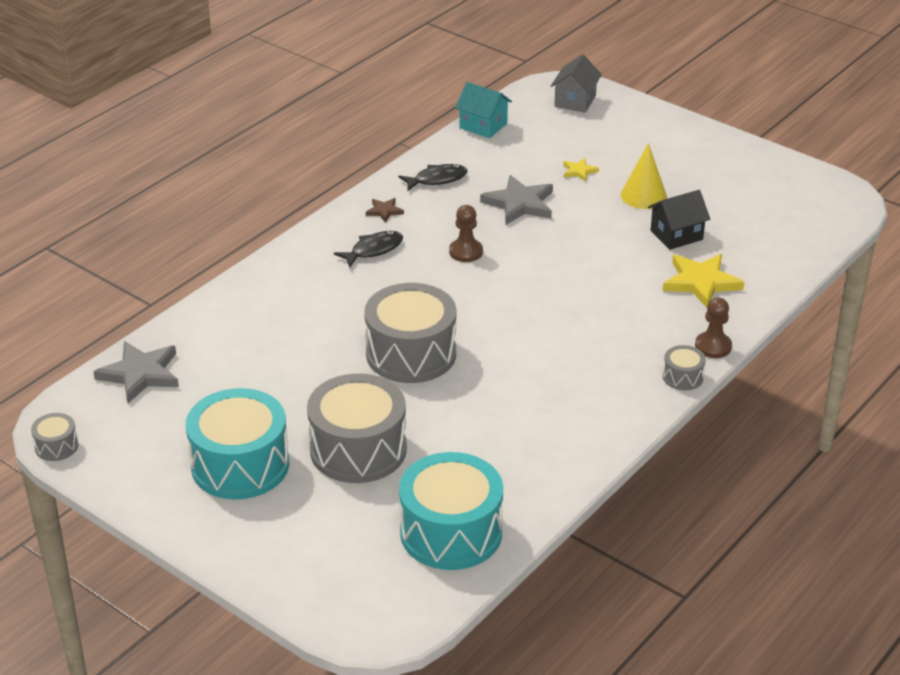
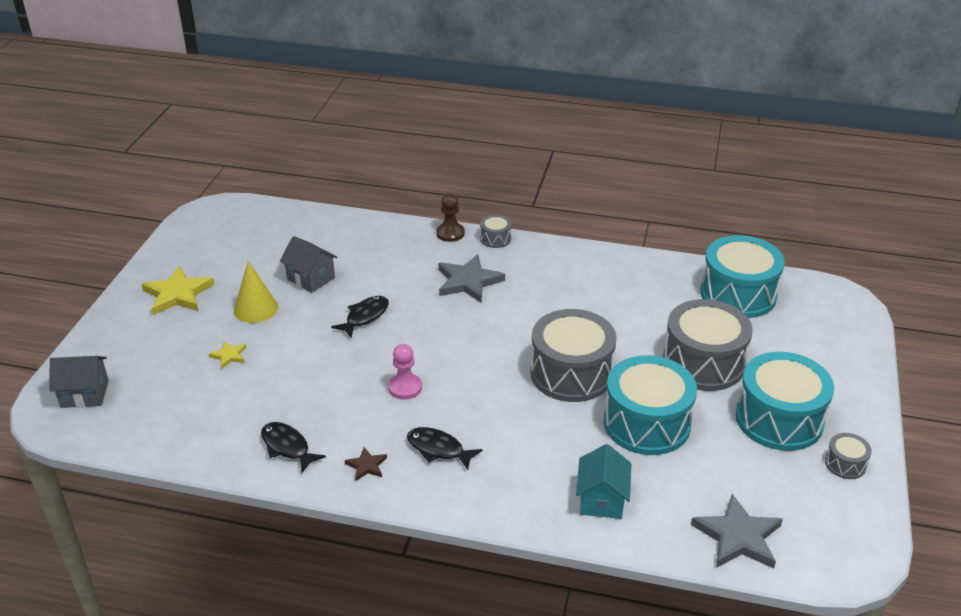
camera: 115 degrees left, 0 degrees up
(56, 446) = (872, 548): grey drum -> grey drum (845, 464)
(307, 375) = (646, 423): none -> turquoise drum
(466, 252) = (405, 387): brown pawn -> pink pawn
(483, 126) = (161, 447): turquoise house -> turquoise house (601, 500)
(519, 204) = (305, 377): grey star -> grey star (468, 282)
(589, 253) = (365, 317): none -> black fish
(676, 235) = (311, 278): black house -> grey house
(701, 282) = (372, 254): yellow star -> yellow star (178, 294)

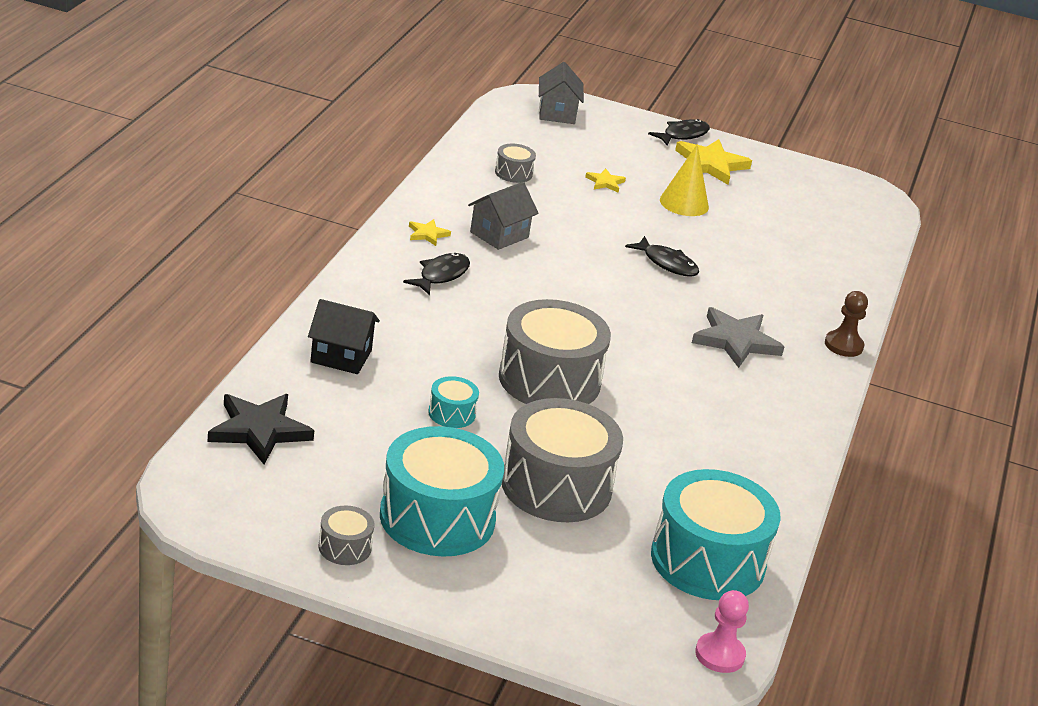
camera: 90 degrees right, 5 degrees down
(287, 447) = (463, 198): black fish -> black fish (682, 135)
(311, 278) = (740, 240): grey house -> grey house (499, 235)
(366, 466) = (427, 234): brown star -> yellow star
(405, 387) = (540, 270): pink pawn -> pink pawn (719, 655)
(495, 239) = (834, 378): grey drum -> grey drum (513, 173)
(601, 500) = (341, 356): turquoise house -> black house
(646, 423) = (451, 413): turquoise drum -> turquoise drum, size x0.44
(738, 537) = (259, 430): grey star -> black star

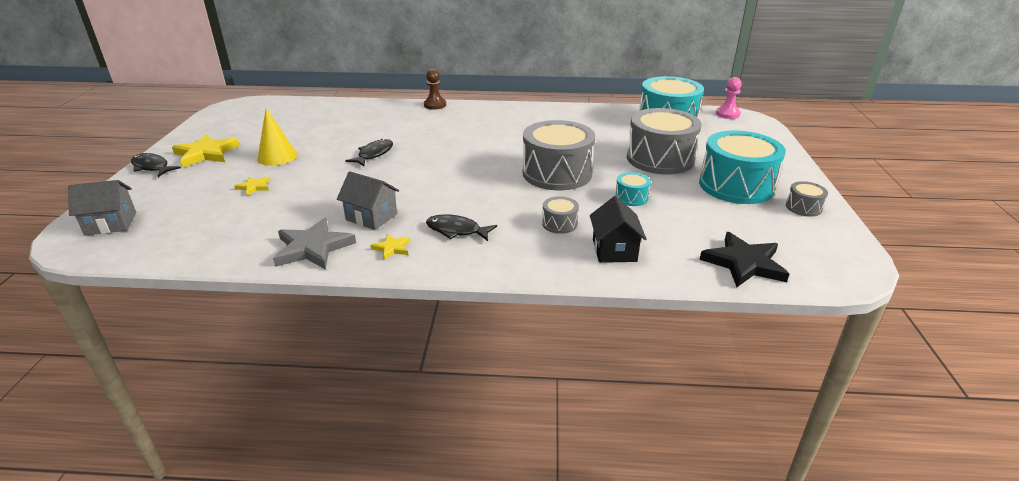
camera: 100 degrees left, 0 degrees up
(513, 173) = (251, 227): grey drum -> grey drum (559, 224)
(735, 341) = (456, 129): grey star -> grey star (313, 248)

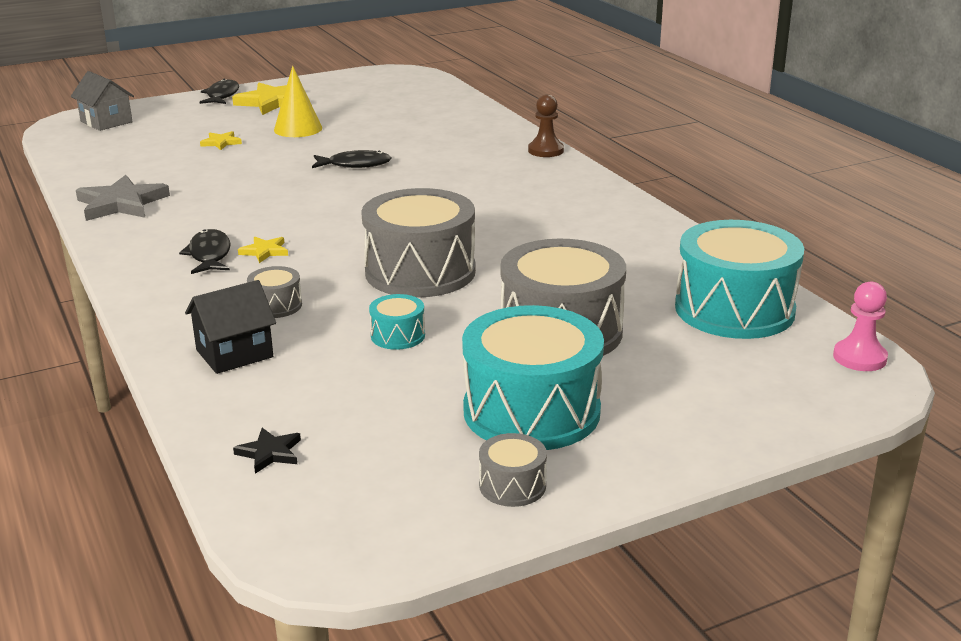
camera: 60 degrees right, 5 degrees down
(371, 217) = (204, 208): grey house -> none
(392, 248) = (146, 236): yellow star -> yellow star (265, 251)
(744, 263) = (270, 453): black star -> black star, size x0.50

